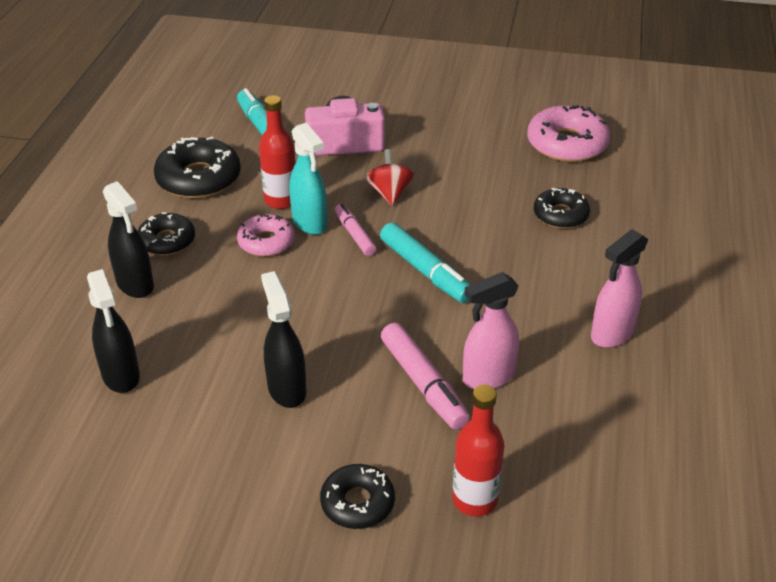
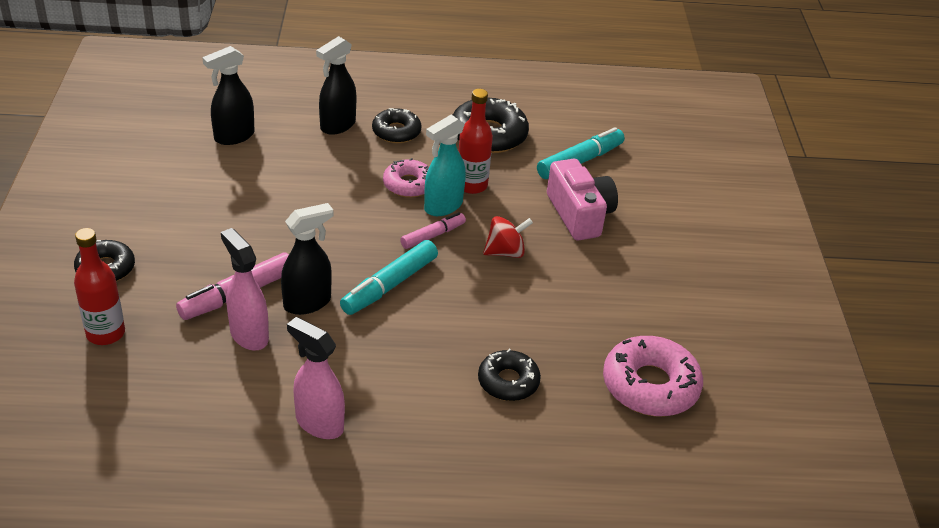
camera: 75 degrees right, 0 degrees up
(286, 389) = (225, 218): black spray bottle -> black spray bottle (308, 303)

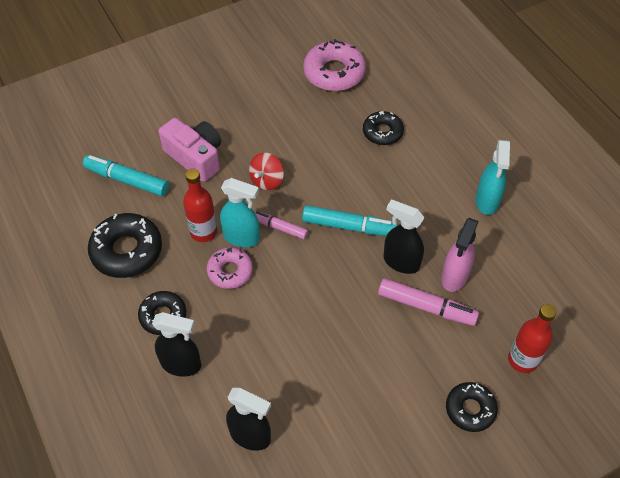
camera: 115 degrees left, 15 degrees up
(319, 423) = (487, 201): pink spray bottle -> turquoise spray bottle
(505, 252) = (267, 180): red spinning top -> red spinning top turned 105 degrees counterclockwise
(579, 214) = (195, 157): pink camera -> pink camera turned 90 degrees clockwise

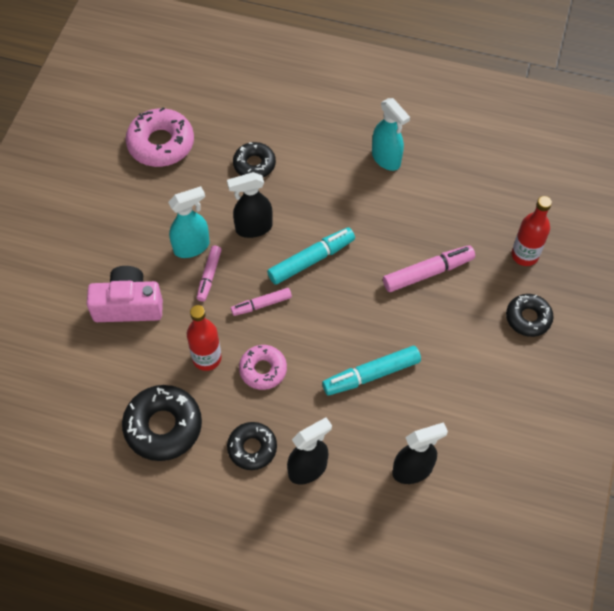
camera: 45 degrees left, 5 degrees up
(127, 180) = (93, 372): turquoise marker -> turquoise marker (371, 374)
(242, 237) = (241, 337): turquoise spray bottle -> turquoise spray bottle (192, 247)
(267, 180) = (209, 276): red spinning top -> pink marker
(401, 262) = (376, 255): black spray bottle -> black spray bottle (253, 228)
(454, 277) = (423, 235): pink spray bottle -> none

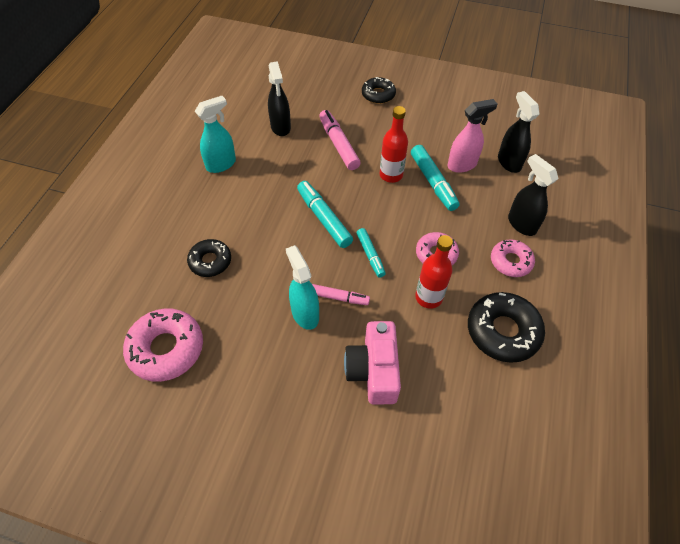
camera: 90 degrees left, 5 degrees down
(252, 448) = (510, 262): black donut -> pink donut
(253, 228) = (286, 262): black spray bottle -> black spray bottle (280, 127)
(261, 304) = (370, 255): pink marker -> turquoise marker
(403, 411) = (462, 165): none -> pink spray bottle
(524, 255) = (324, 92): red bottle -> red bottle (391, 175)

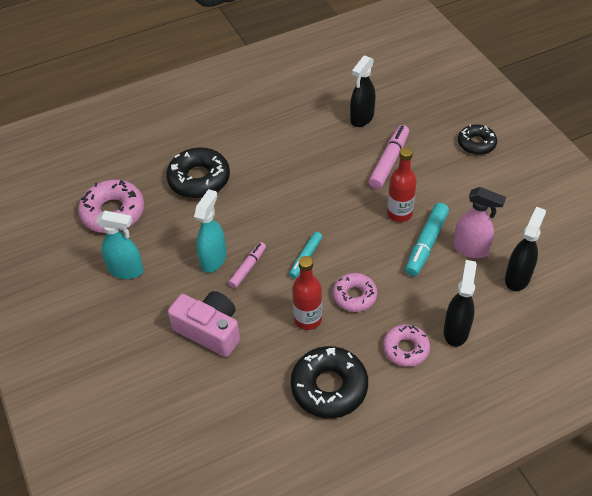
camera: 50 degrees right, 5 degrees down
(210, 261) = (199, 179): black donut -> black donut, size x1.60
(221, 164) = (285, 117): turquoise spray bottle -> turquoise spray bottle (126, 270)
(324, 218) = (307, 207): turquoise marker -> none
(339, 298) = (248, 268): pink marker -> pink marker turned 120 degrees counterclockwise
(373, 370) = (210, 330): pink camera -> pink camera turned 75 degrees clockwise

